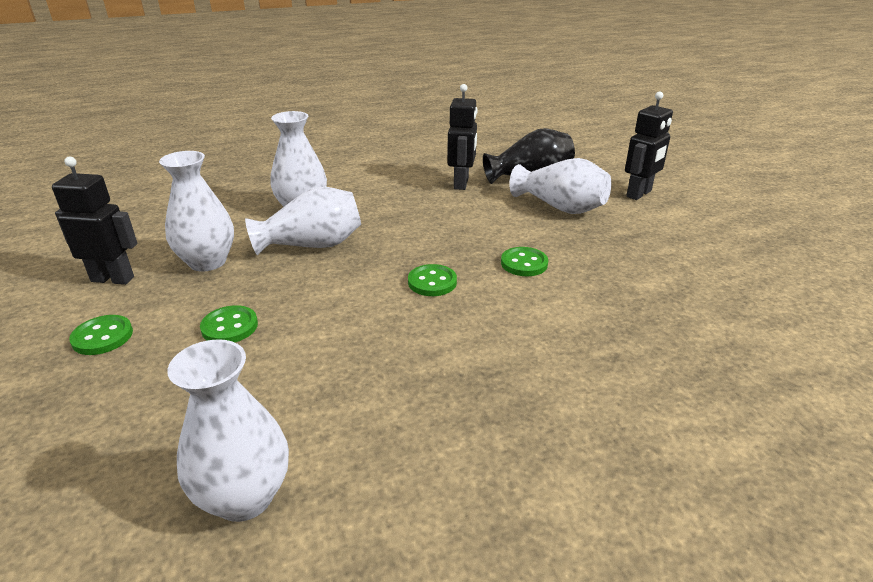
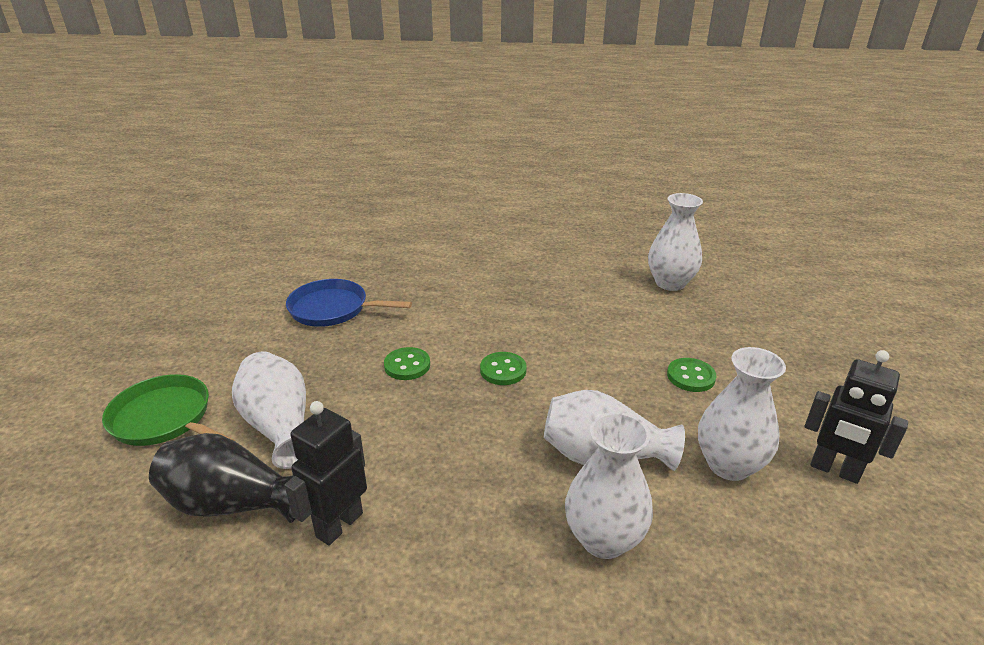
camera: 155 degrees left, 0 degrees up
(102, 337) = (802, 397): green button -> none
(639, 194) = (164, 418): black robot -> green pan
(674, 294) = (332, 309): none -> blue pan

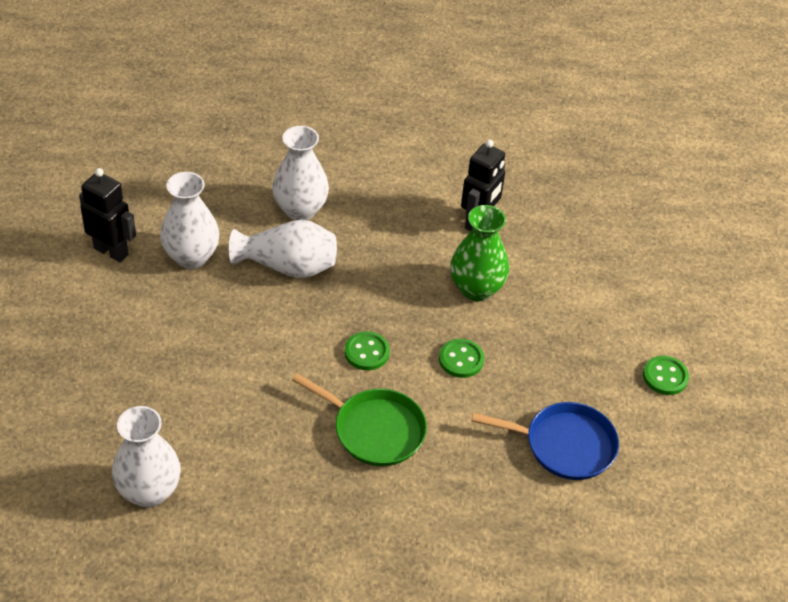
camera: 175 degrees right, 15 degrees up
(164, 418) = (654, 305): green pan -> green pan (375, 430)
(232, 503) = (558, 236): black vase -> none
(280, 426) = (553, 296): white vase -> none
(371, 432) = (476, 289): none -> green vase
(691, 376) = (185, 342): green button -> green button (665, 377)

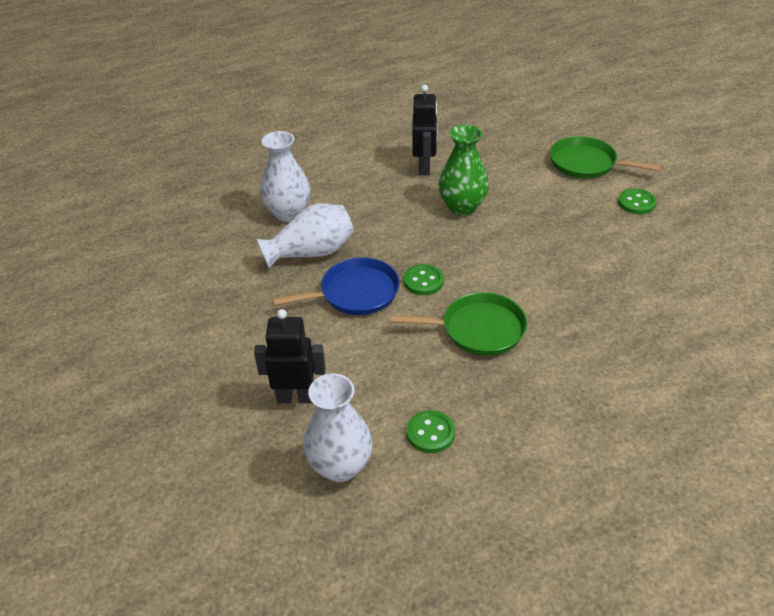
camera: 25 degrees left, 5 degrees down
(111, 251) = (156, 305): black robot -> black robot (296, 397)
(191, 257) = (228, 279): white vase -> none
(461, 359) = (495, 254): green button -> green button (430, 433)
(565, 445) = (617, 273): blue pan -> blue pan (355, 293)
(656, 302) = (586, 163): none -> green pan

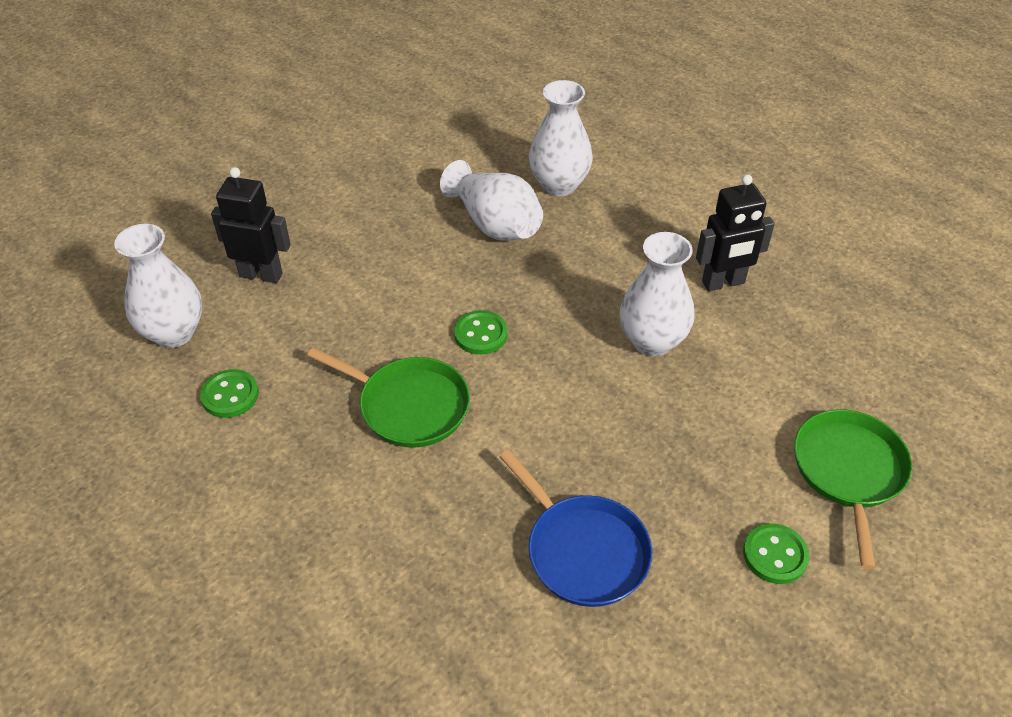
camera: 70 degrees right, 5 degrees up
(296, 397) = (261, 274): black robot -> black robot turned 60 degrees counterclockwise
(355, 293) = (437, 279): blue pan -> blue pan (583, 551)
(462, 207) = (652, 341): green vase -> white vase
(478, 329) = (409, 406): green pan -> green pan turned 45 degrees counterclockwise

